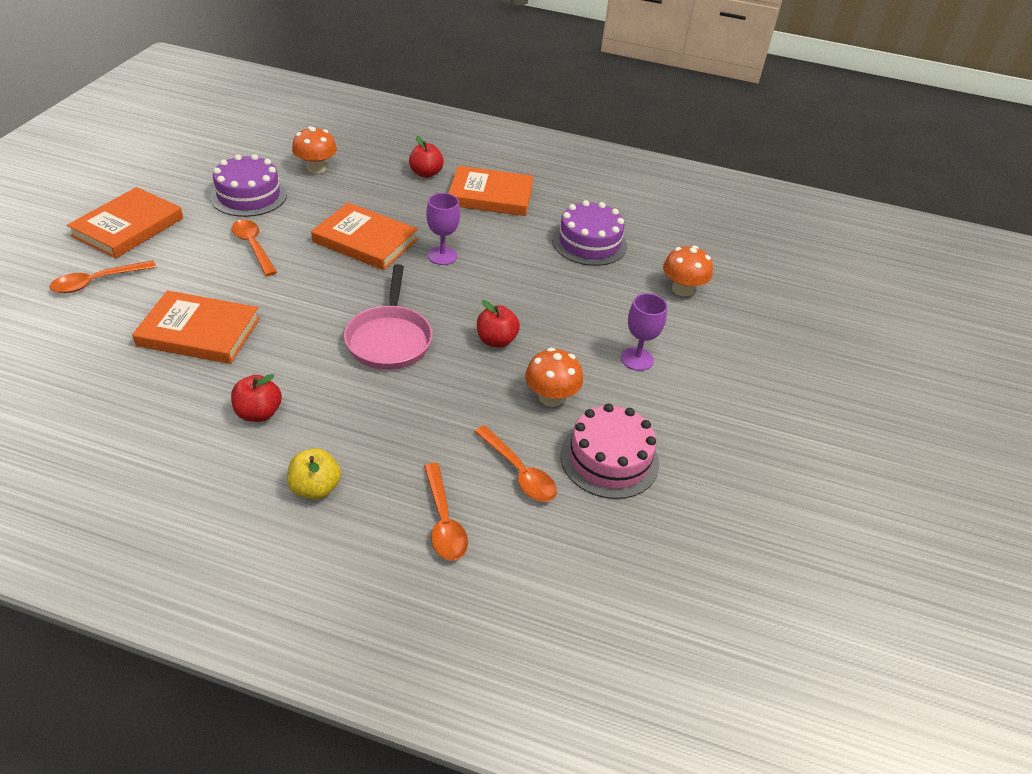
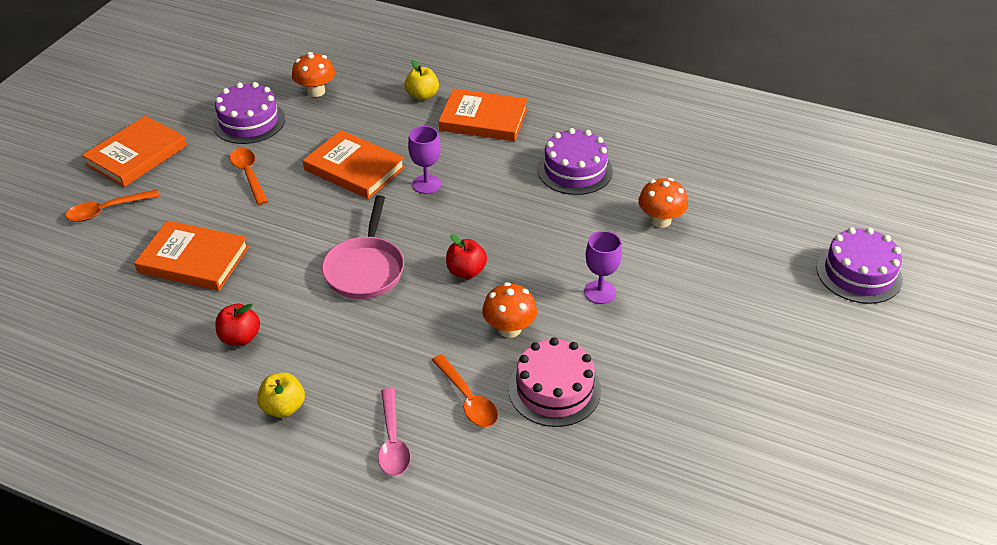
camera: 10 degrees right, 0 degrees up
(426, 173) = (422, 96): red apple -> yellow apple
(443, 521) = (393, 441): orange spoon -> pink spoon
(883, 337) = (859, 273): none -> purple cake

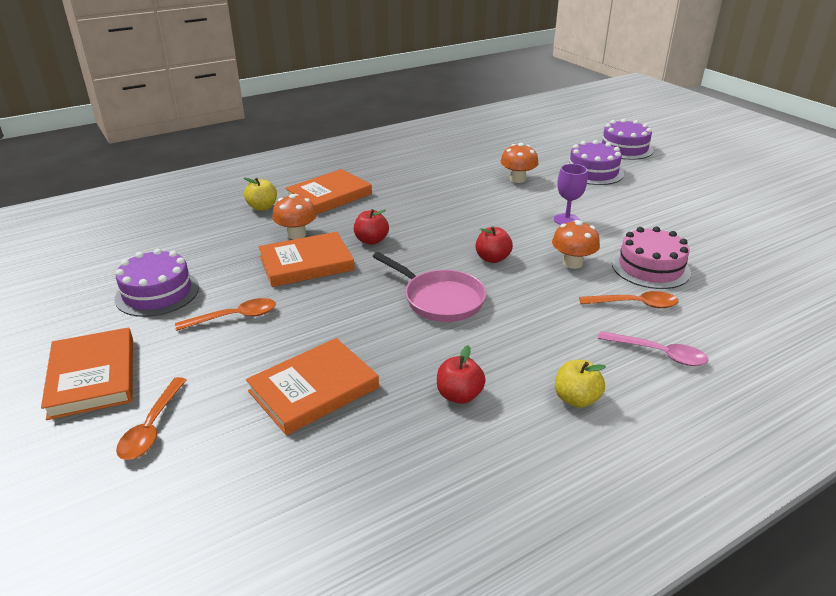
camera: 55 degrees left, 10 degrees down
(249, 175) = (234, 317): orange spoon -> orange spoon turned 150 degrees clockwise
(315, 91) = (174, 247): orange mushroom -> orange mushroom (296, 234)
(426, 184) = (371, 240): purple goblet -> red apple
(575, 170) = (432, 186): purple cake -> purple cake (593, 172)

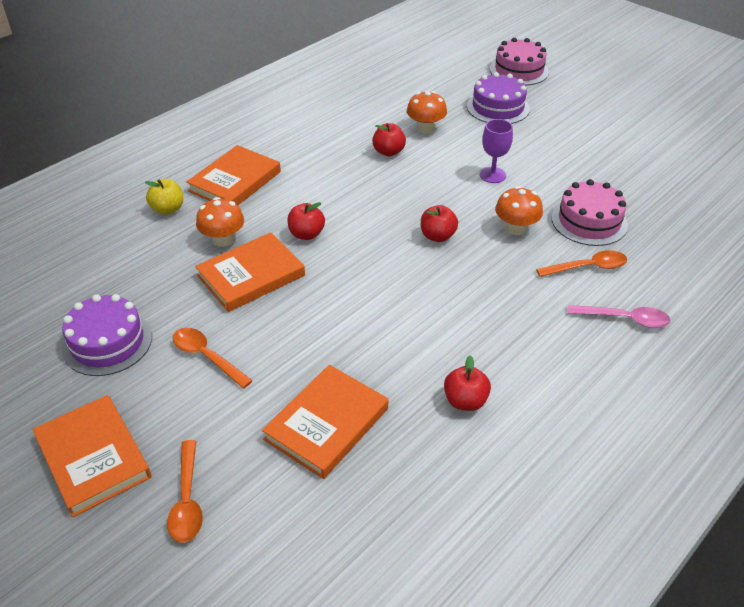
camera: 15 degrees left, 10 degrees up
(234, 317) = (207, 357): orange spoon -> orange spoon turned 105 degrees counterclockwise
(439, 299) = (405, 295): pink pan -> none
(475, 192) = (388, 152): none -> red apple
(576, 399) = (569, 383): yellow apple -> none
(624, 148) = (519, 70): purple cake -> pink cake

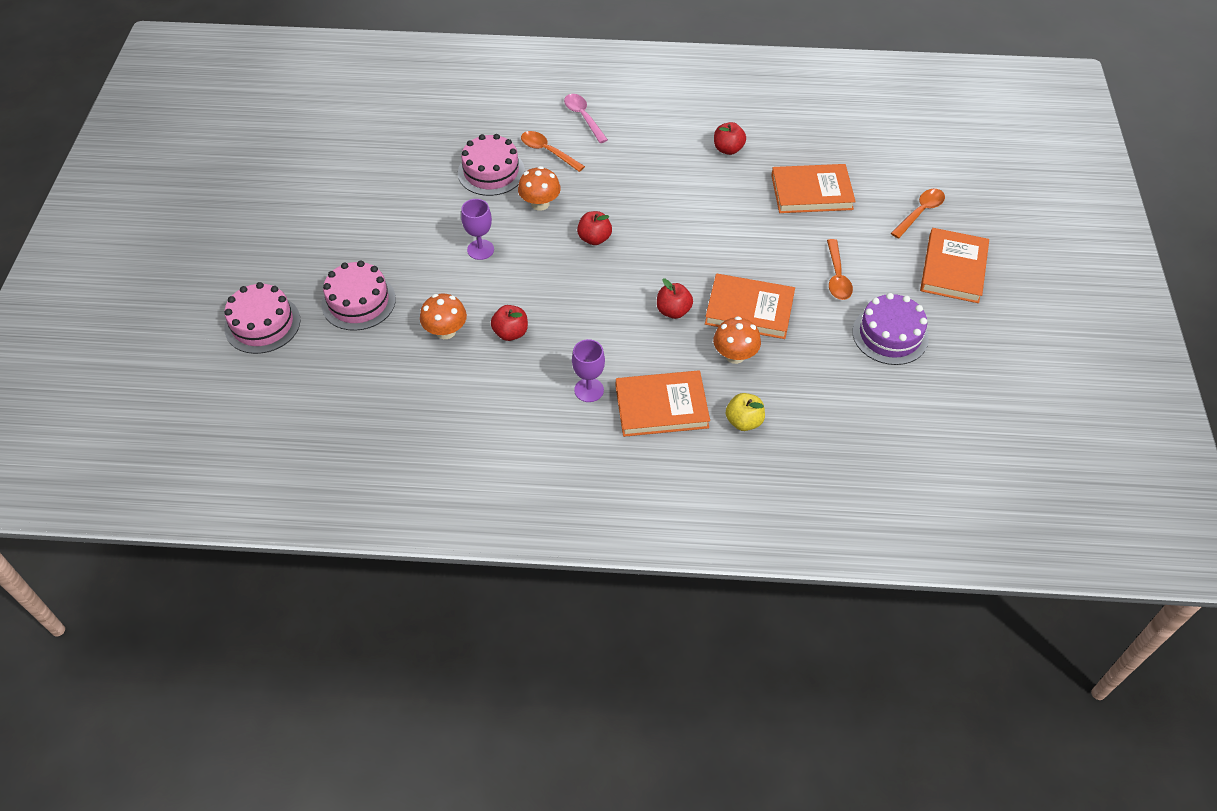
camera: 130 degrees left, 10 degrees up
(293, 159) = (589, 390): none -> purple goblet
(498, 107) = (358, 302): purple cake -> pink cake

